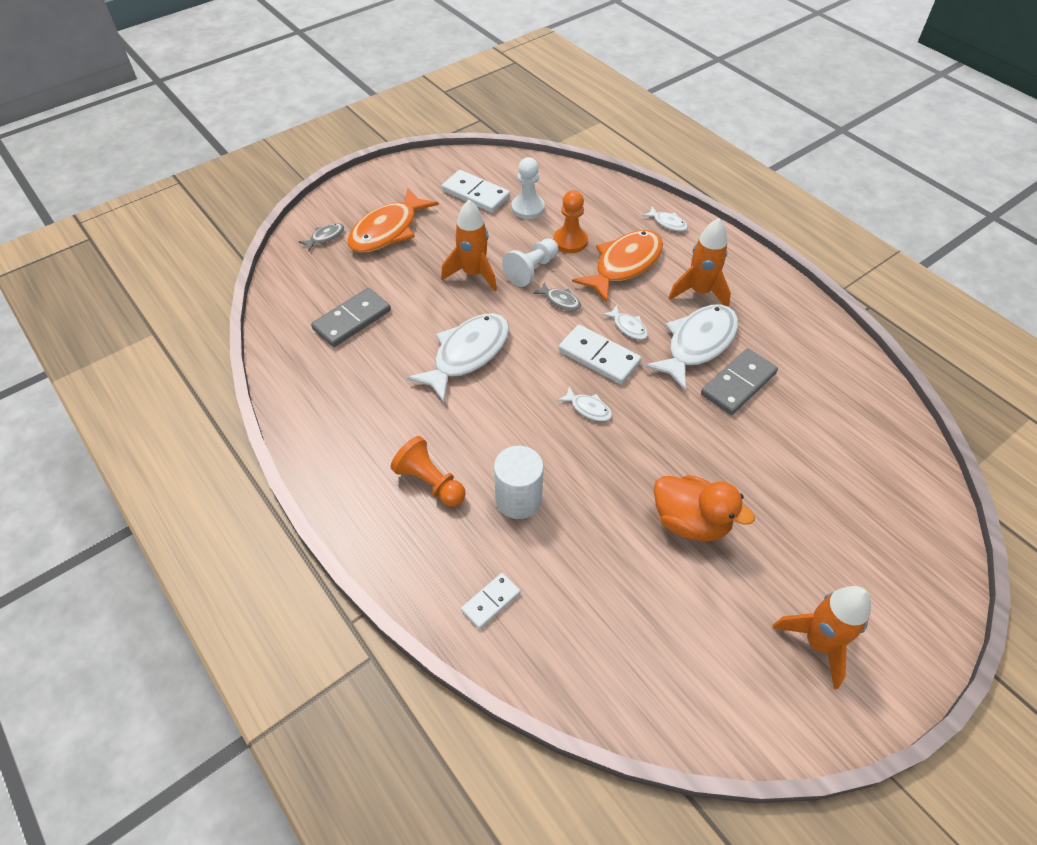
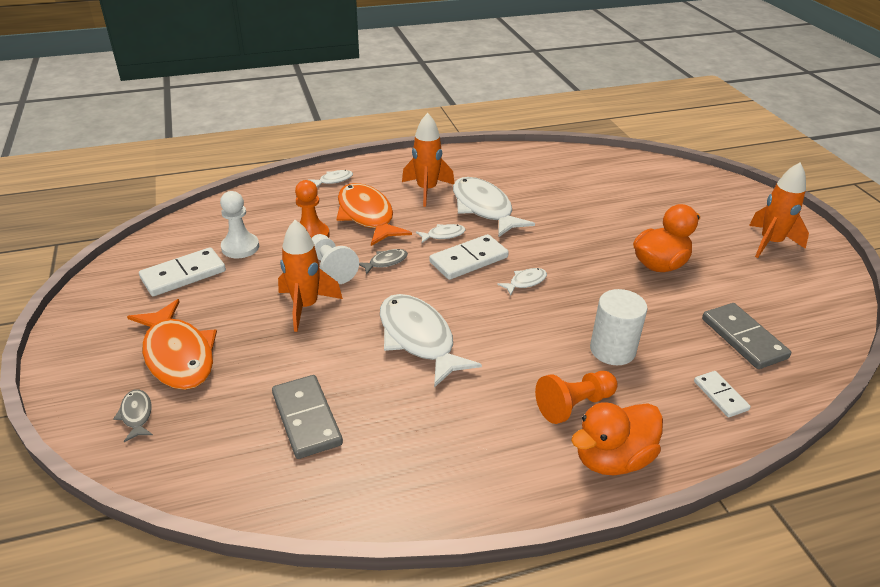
camera: 70 degrees left, 15 degrees down
(376, 521) = (612, 459): none -> orange duck
(738, 384) = (535, 203): grey domino -> grey domino (743, 338)

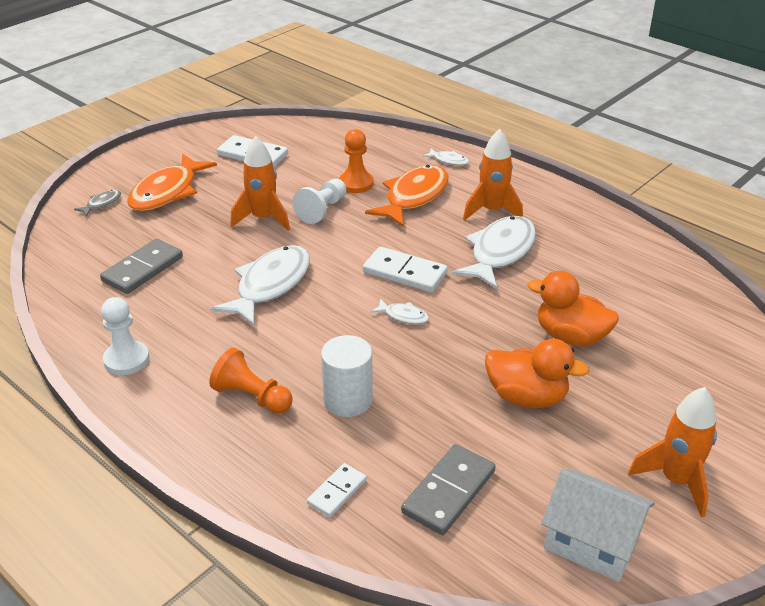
camera: 60 degrees right, 0 degrees up
(240, 247) = (308, 161): white pawn -> white pawn (126, 359)
(385, 262) = (356, 232): grey fish -> none
(443, 235) = (429, 246): white fish -> none
(612, 459) = (200, 438): orange duck -> orange duck (570, 336)
(814, 297) = (591, 542): none -> white house

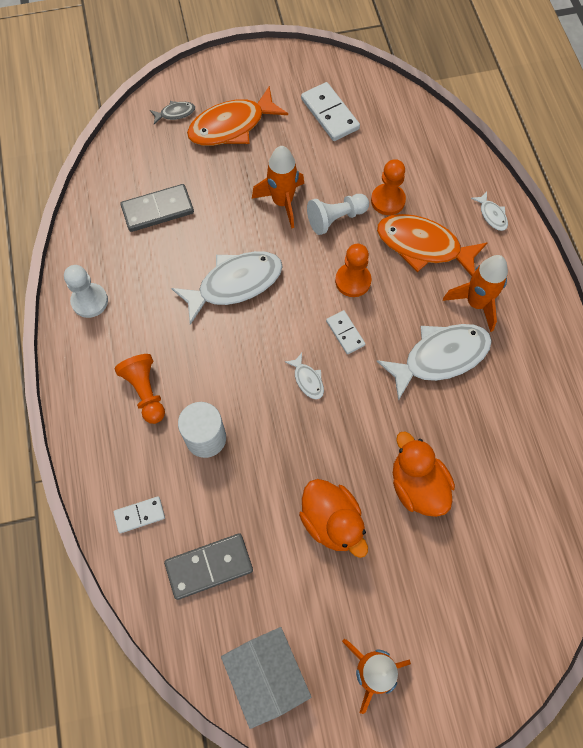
camera: 35 degrees right, 30 degrees up
(377, 239) = (353, 281): none -> orange pawn
(405, 272) = (345, 333): white domino -> white domino, size x0.60
(414, 197) = (423, 246): orange fish -> orange fish turned 135 degrees counterclockwise

